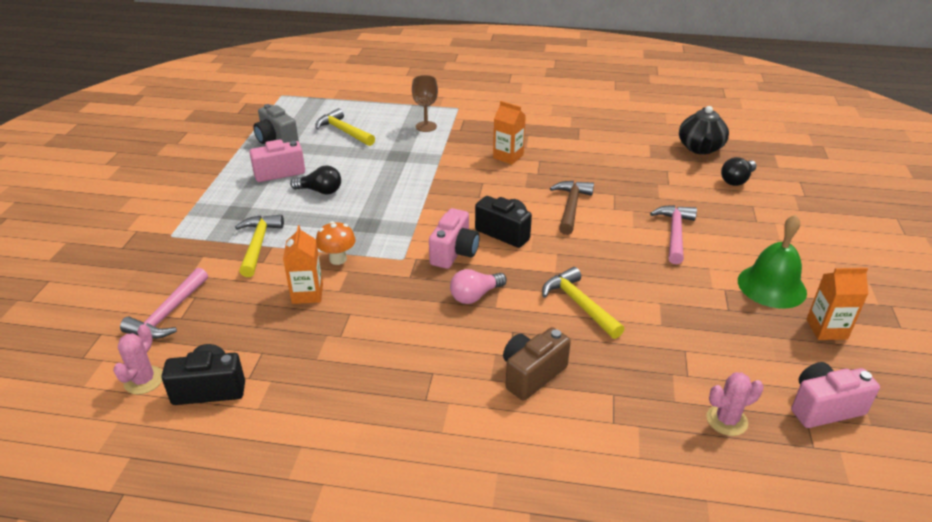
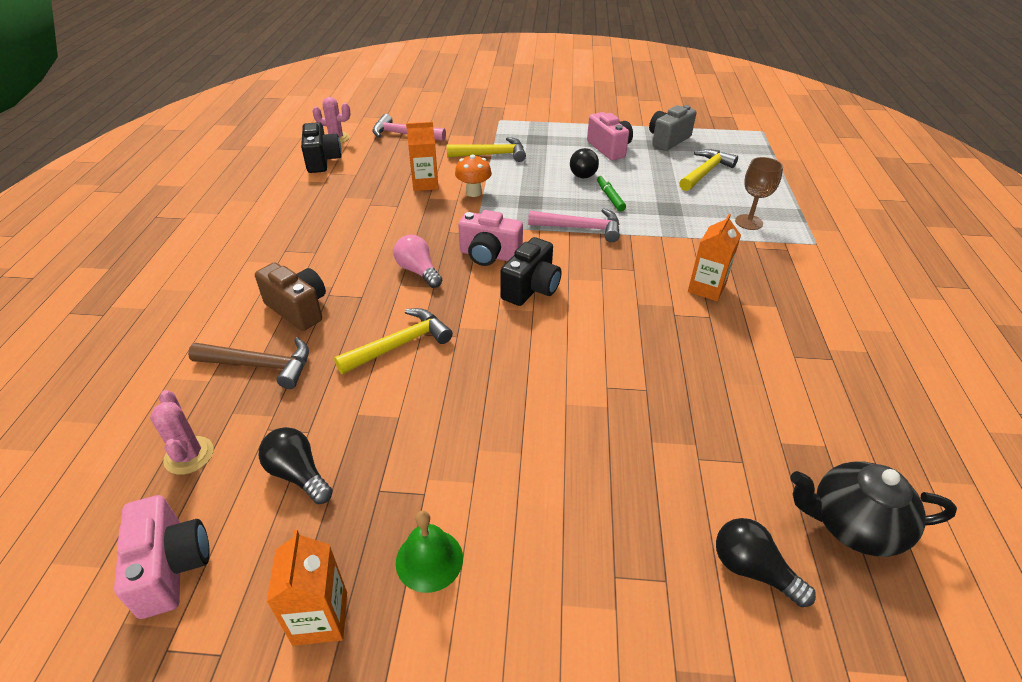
camera: 85 degrees right, 5 degrees up
(371, 181) = (610, 197): none -> green marker
(571, 207) = (599, 343): brown hammer -> brown hammer (260, 365)
(674, 234) = (555, 450): pink hammer -> pink hammer (580, 228)
(726, 351) = (298, 474): none -> black light bulb
(771, 286) = (429, 560): green bell -> green bell, size x0.63

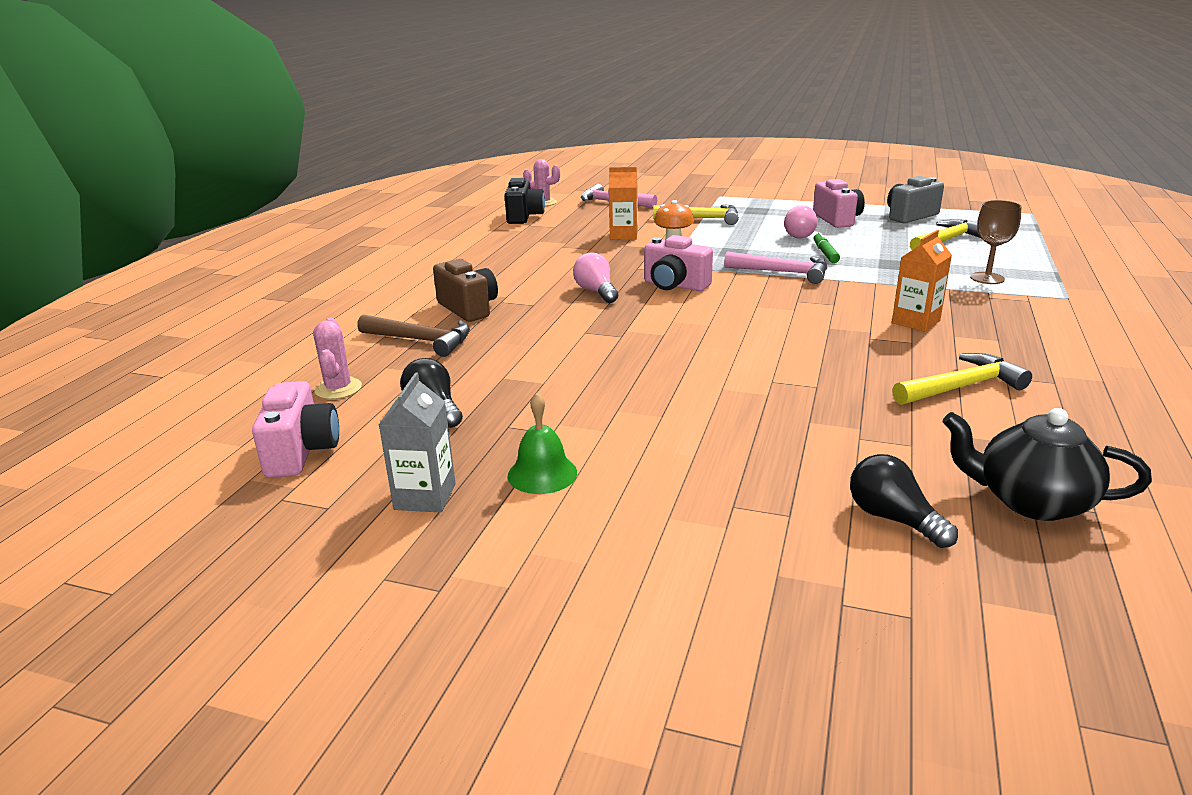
camera: 15 degrees right, 15 degrees down
(320, 618) = (425, 497): orange carton -> grey carton
(399, 344) = (560, 337): yellow hammer -> yellow hammer (961, 387)
(531, 288) = (712, 310): black camera -> none
(583, 172) = (800, 235): black light bulb -> pink light bulb

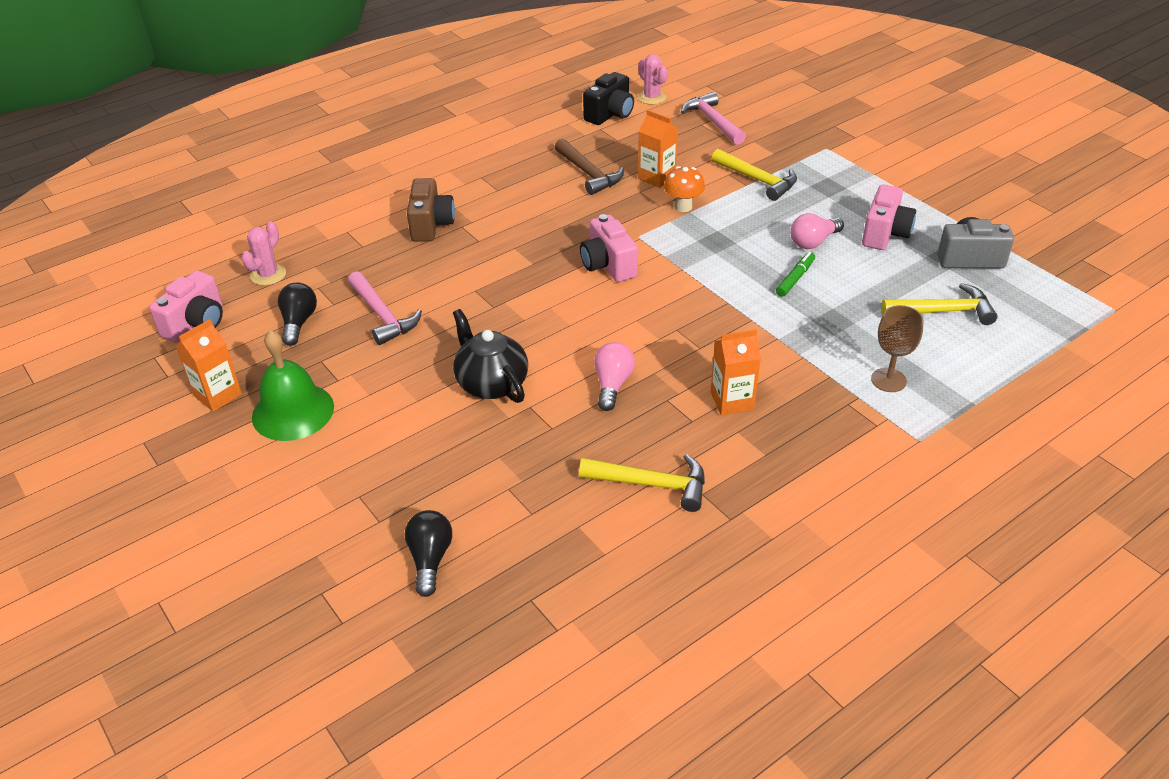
camera: 35 degrees right, 15 degrees up
(421, 340) = (363, 248): brown hammer -> brown hammer (588, 173)
(425, 497) = (218, 395): grey carton -> orange carton
(542, 474) = (293, 411): green bell -> green bell, size x1.59
(596, 292) = (540, 246): pink light bulb -> pink light bulb (612, 384)
(783, 272) = (718, 288): pink hammer -> pink hammer (382, 315)
(1031, 501) = (530, 599): black teapot -> black teapot (491, 383)

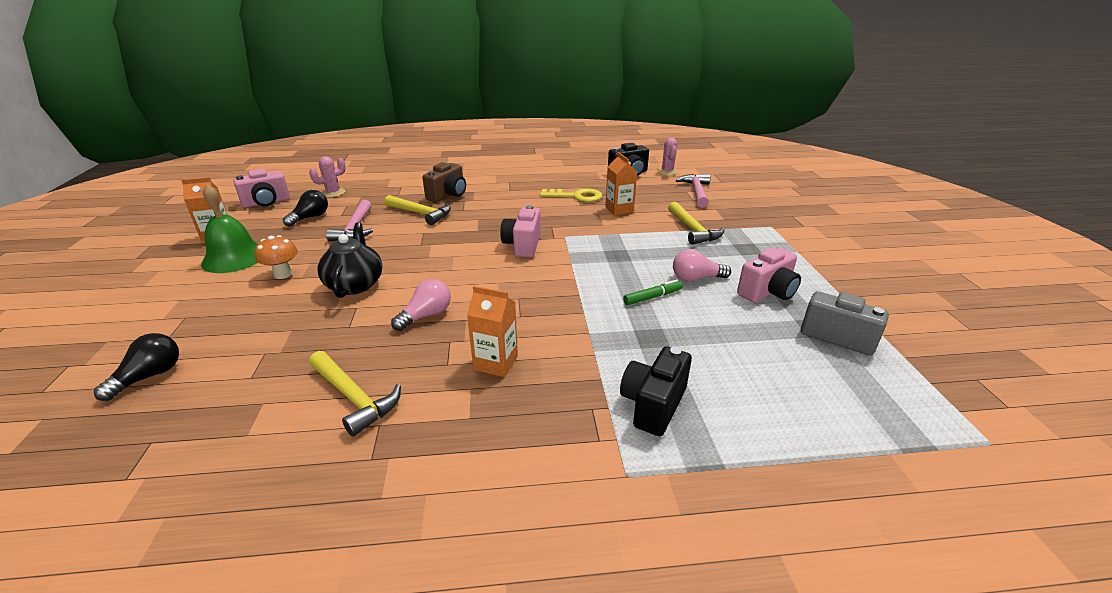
camera: 30 degrees right, 10 degrees down
(588, 173) = (576, 196): brown hammer -> yellow key
(683, 207) = (617, 229): orange mushroom -> orange mushroom (283, 274)
(888, 380) = (653, 405): brown goblet -> black camera
(943, 311) = (769, 368): yellow hammer -> yellow hammer (421, 213)

